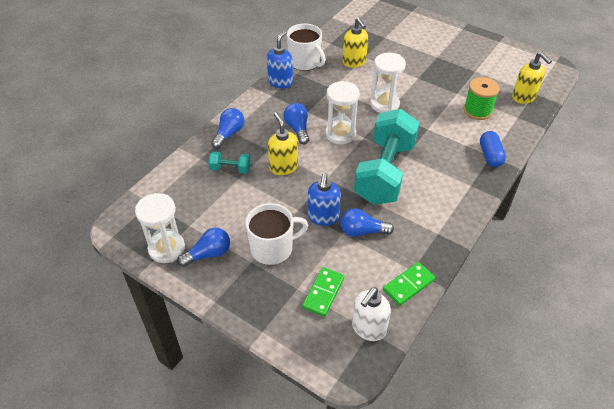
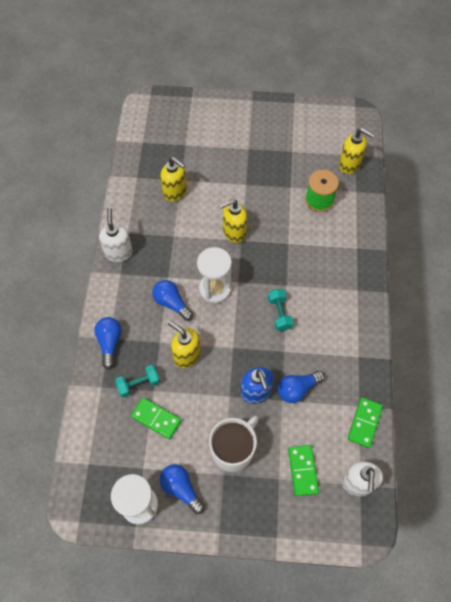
camera: 30 degrees left, 15 degrees up
(208, 254) = (181, 488): blue light bulb -> blue light bulb turned 75 degrees counterclockwise
(226, 197) = (156, 418): none -> green domino
(280, 82) = (118, 252): blue soap dispenser -> white soap dispenser
(305, 62) = (127, 214): white mug -> none
(384, 104) = (234, 232): white hourglass -> yellow soap dispenser
(385, 172) = (279, 314): turquoise dumbbell -> turquoise dumbbell, size x0.41
(490, 155) = (356, 248): blue capsule -> none

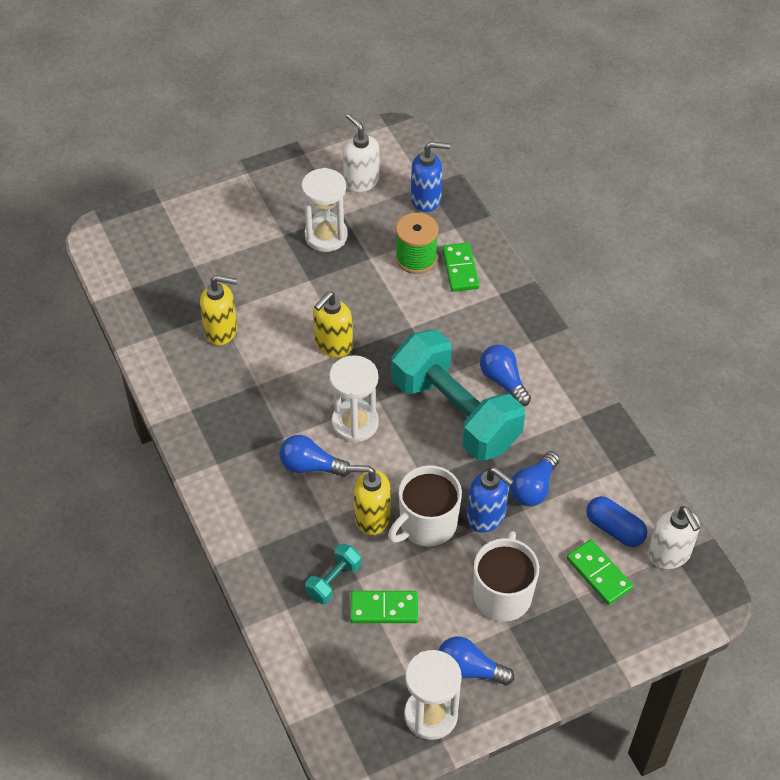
camera: 30 degrees left, 10 degrees down
(109, 343) = (261, 552): blue light bulb -> blue light bulb (503, 381)
(118, 252) = (196, 438): white soap dispenser -> white soap dispenser (361, 181)
(216, 377) = (427, 524): none -> white mug
(273, 161) = (326, 236): none -> white hourglass
(279, 314) = (455, 413): turquoise dumbbell -> turquoise dumbbell, size x2.45
(332, 445) = (614, 529): none -> blue capsule
(349, 164) = (426, 199): yellow soap dispenser -> blue soap dispenser
(364, 423) = (635, 485): green domino -> green domino (460, 269)

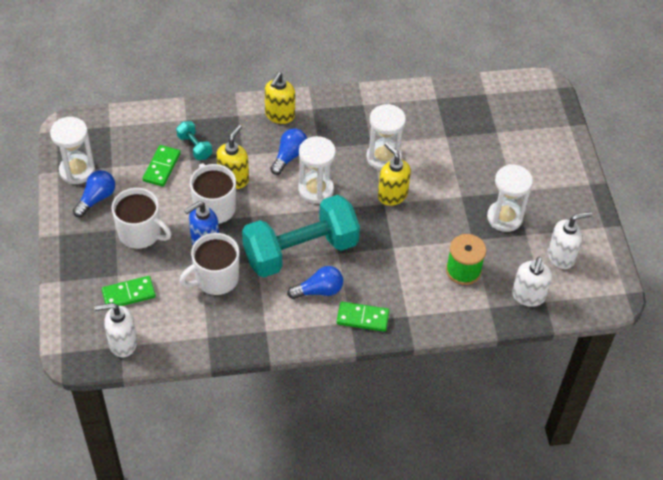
camera: 105 degrees right, 0 degrees up
(221, 330) = (428, 134): yellow soap dispenser -> yellow soap dispenser (279, 115)
(276, 367) = (383, 157): none -> white hourglass
(426, 199) = (528, 296): blue soap dispenser -> white soap dispenser
(460, 269) = (442, 297): green domino -> green domino (362, 318)
(533, 488) = (215, 278): blue light bulb -> white mug
(614, 529) = (159, 317): blue capsule -> none

